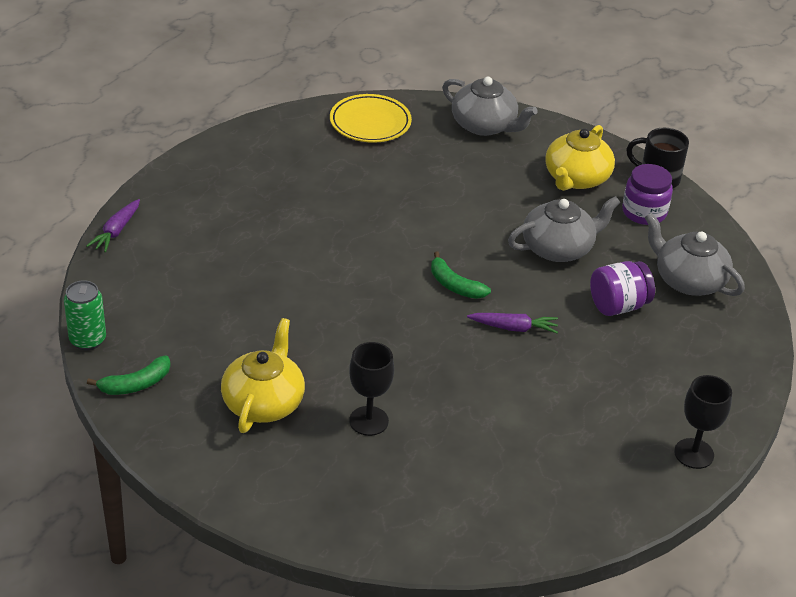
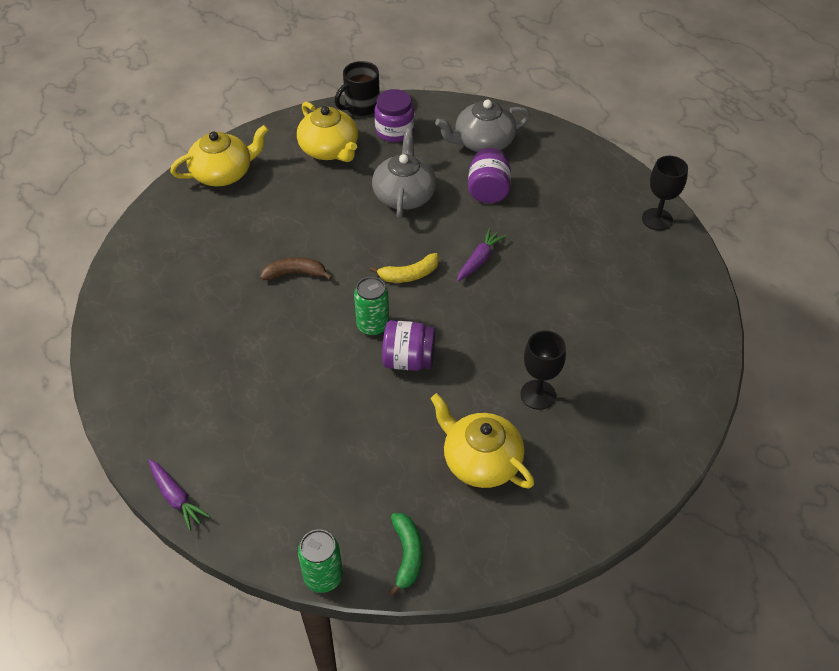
camera: 60 degrees left, 10 degrees up
(349, 318) = (408, 360): none -> purple jar
(370, 123) = (161, 244): yellow plate -> none
(372, 282) = (373, 326): none -> green can
(397, 212) = (295, 274): none -> brown banana
(454, 285) = (409, 275): green banana -> yellow banana
(485, 125) = (223, 173): grey teapot -> yellow teapot

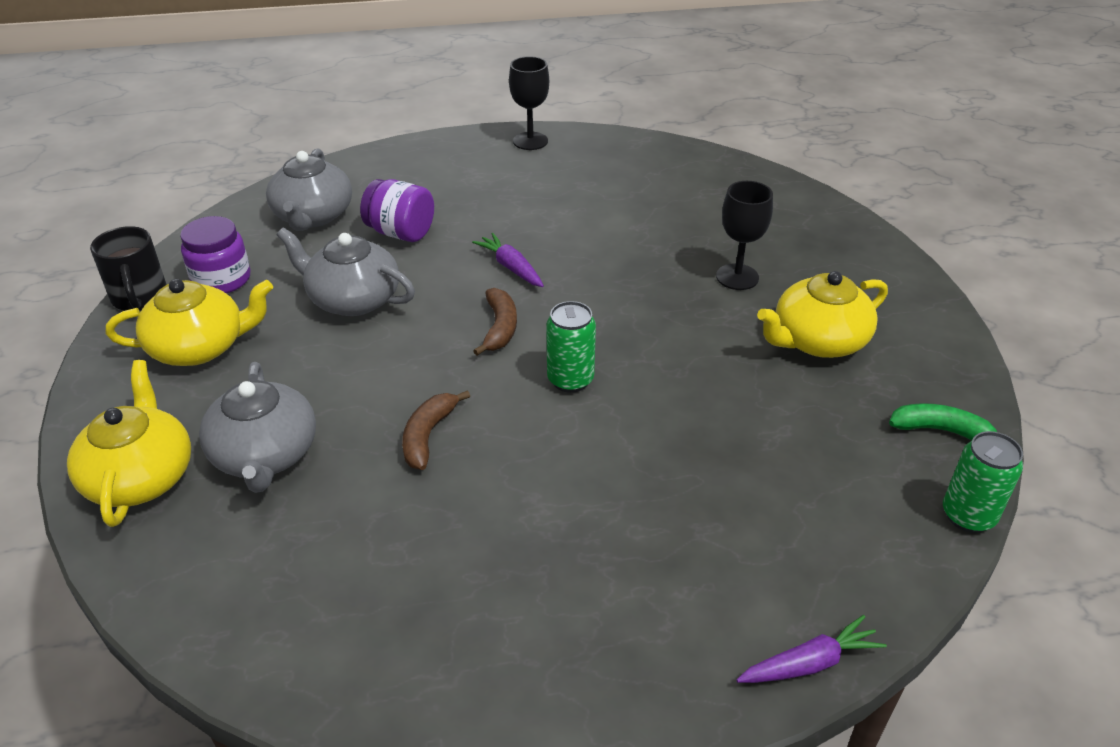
camera: 70 degrees left, 10 degrees down
(255, 212) = (265, 455): none -> grey teapot
(408, 360) = (643, 361): purple jar -> none
(409, 275) = (500, 328): yellow banana -> brown banana

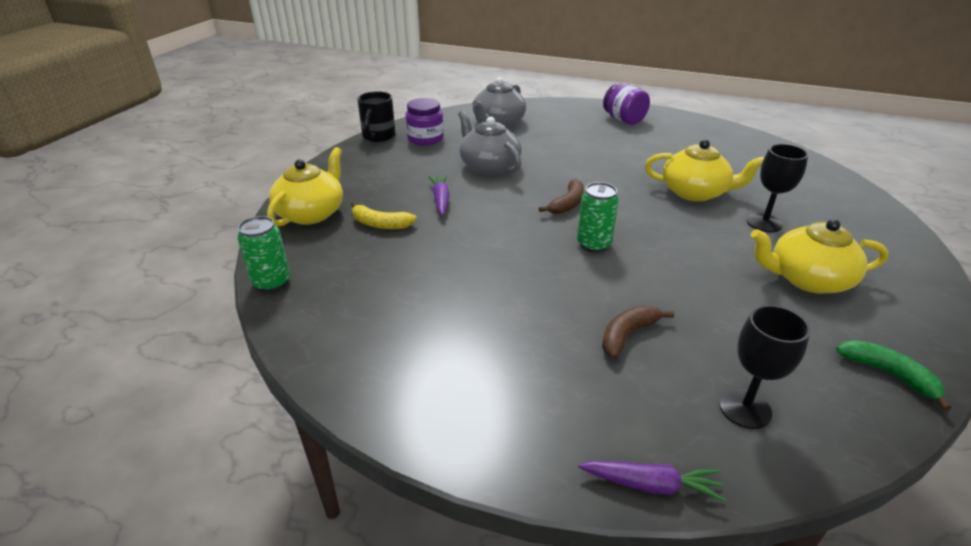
camera: 30 degrees right, 5 degrees down
(200, 347) = (389, 165): yellow teapot -> yellow teapot (695, 192)
(265, 455) = (380, 224): grey teapot -> yellow banana
(401, 233) = (542, 142): purple jar -> purple jar (623, 120)
(428, 436) = (478, 244): brown banana -> brown banana (628, 335)
(511, 267) = (599, 175): purple carrot -> purple carrot (441, 200)
(530, 141) = (661, 116): black goblet -> black goblet (745, 408)
(968, 516) = (876, 444): green can -> green can (272, 282)

